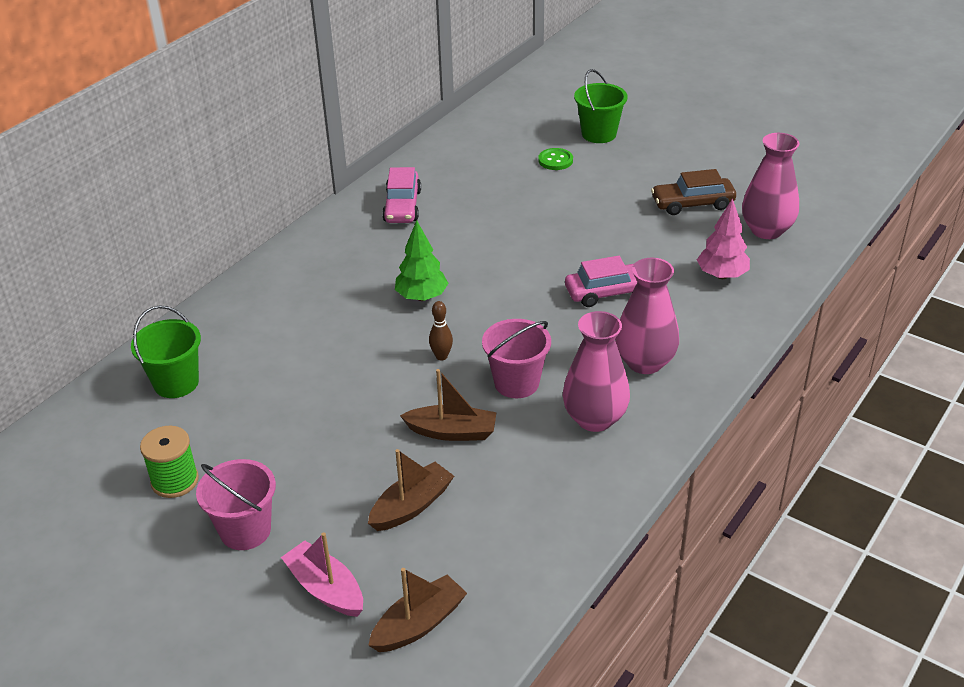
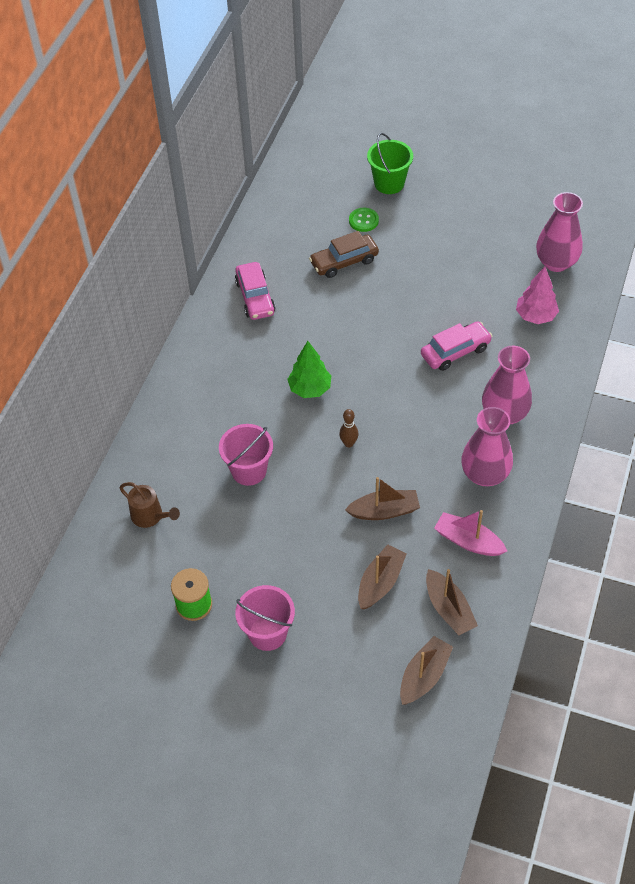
camera: 15 degrees left, 15 degrees up
(176, 383) = (150, 516): green bucket -> brown watering can
(326, 589) = (347, 665): pink boat -> pink boat (468, 541)
(485, 554) = (448, 609): none -> brown boat
(516, 383) = (415, 455): pink bucket -> pink bucket (249, 470)
(692, 204) = (490, 246): brown car -> brown car (344, 261)

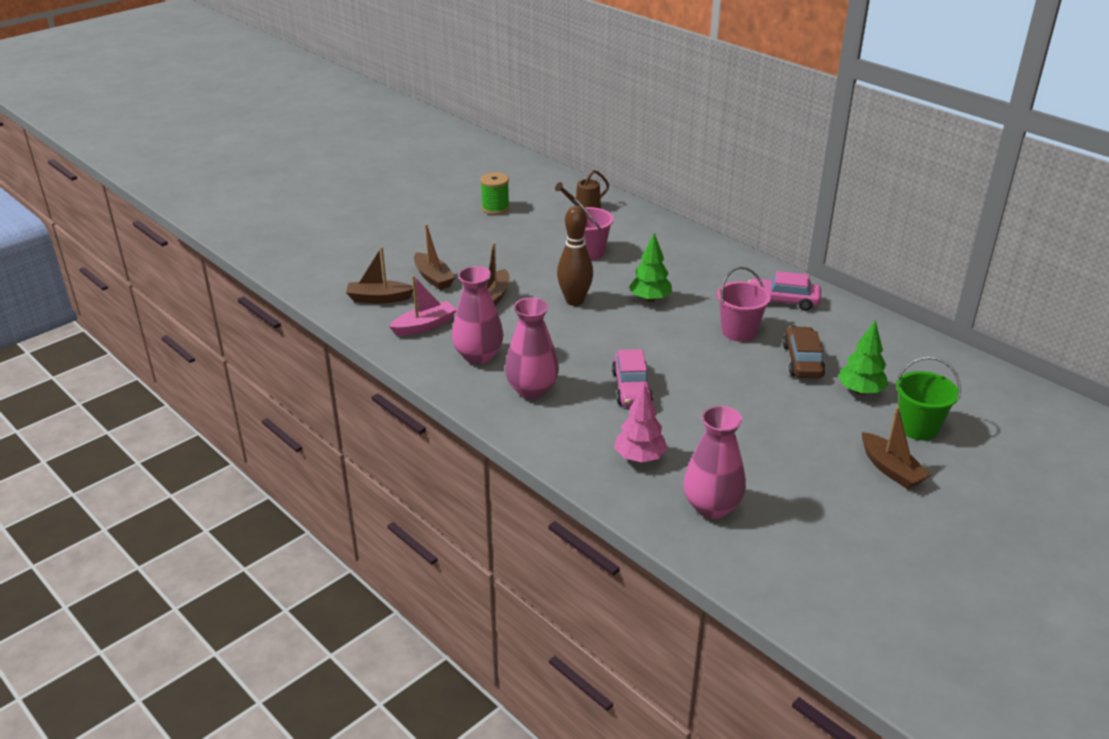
camera: 115 degrees right, 20 degrees down
(267, 633) = (444, 227): pink bucket -> pink bucket (739, 332)
(349, 443) = (574, 301): brown bowling pin -> brown bowling pin, size x1.98
(363, 221) = (860, 391): green button -> green tree
(424, 676) = (342, 273): brown boat -> brown boat (891, 469)

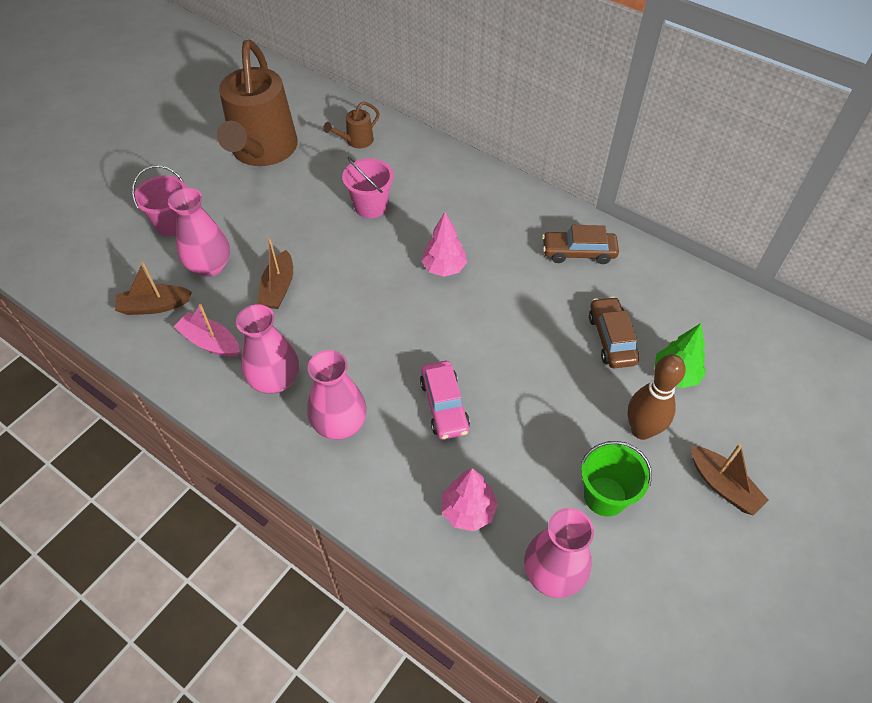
camera: 10 degrees left, 20 degrees up
(424, 326) = (210, 342): pink boat -> pink boat turned 105 degrees counterclockwise
(433, 278) = (210, 266): brown boat -> pink vase
(495, 208) = (262, 151): green spool -> brown watering can
(574, 301) = (366, 281): brown bowling pin -> brown bowling pin (641, 430)
(650, 299) = (444, 268): green tree -> pink tree
(739, 332) = (541, 304): pink bucket -> pink bucket (172, 224)
(783, 301) = (578, 252): pink car -> brown car
(918, 428) = (739, 420): green bucket -> green bucket (605, 496)

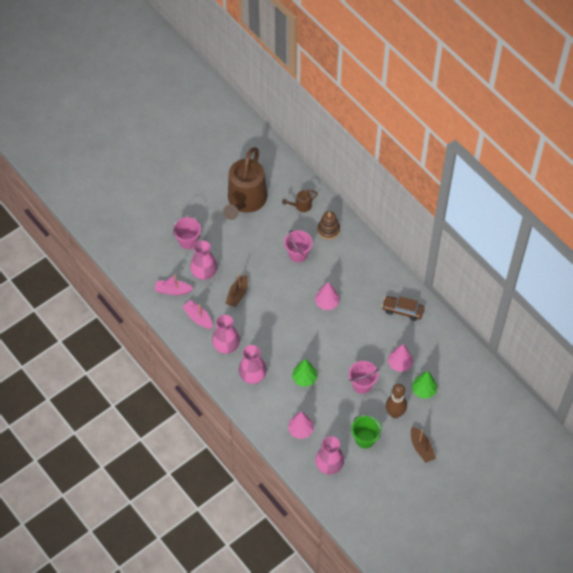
camera: 15 degrees right, 5 degrees up
(154, 306) = (173, 290): brown boat -> pink boat
(411, 164) = (328, 230): none -> brown stacking toy
(444, 405) = (304, 378): pink car -> green tree
(558, 391) = (362, 384): none -> pink bucket
(611, 339) = (400, 364): brown car -> pink tree

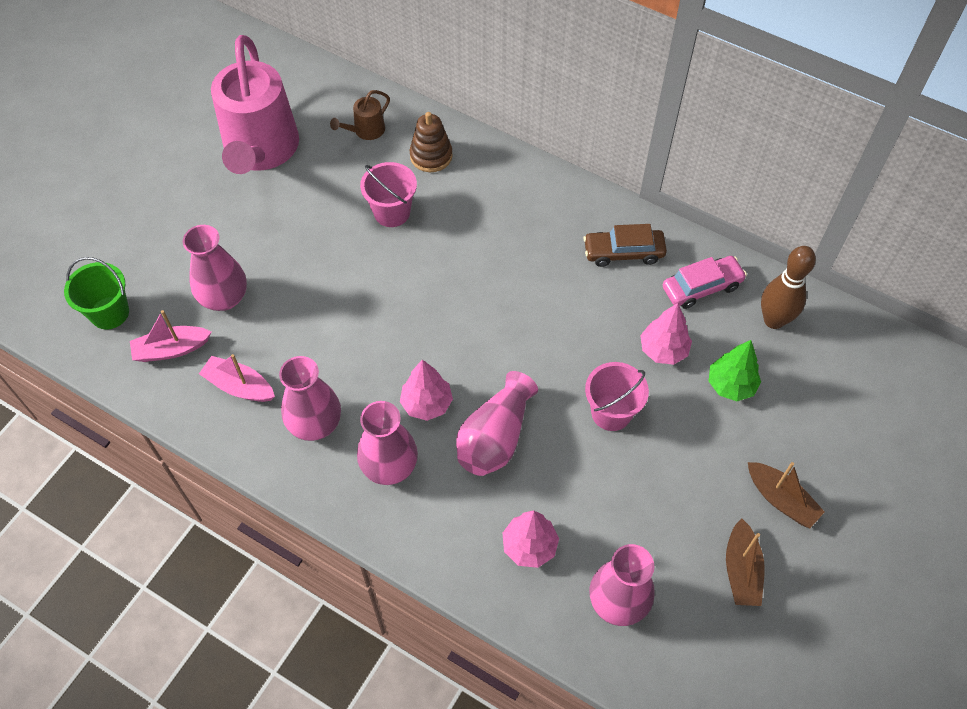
camera: 20 degrees left, 0 degrees up
(188, 241) = (173, 249): pink bucket -> none
(237, 294) = (303, 318): brown boat -> brown boat (741, 570)
(245, 201) = (261, 151): brown watering can -> pink watering can
(304, 378) = (495, 437): green tree -> pink vase
(327, 303) = (480, 281): pink tree -> pink tree (427, 403)
(365, 439) = (664, 520): green bucket -> green bucket (109, 313)
(395, 413) = (698, 448): brown bowling pin -> brown bowling pin (773, 320)
(432, 340) = (702, 287): none -> pink car

